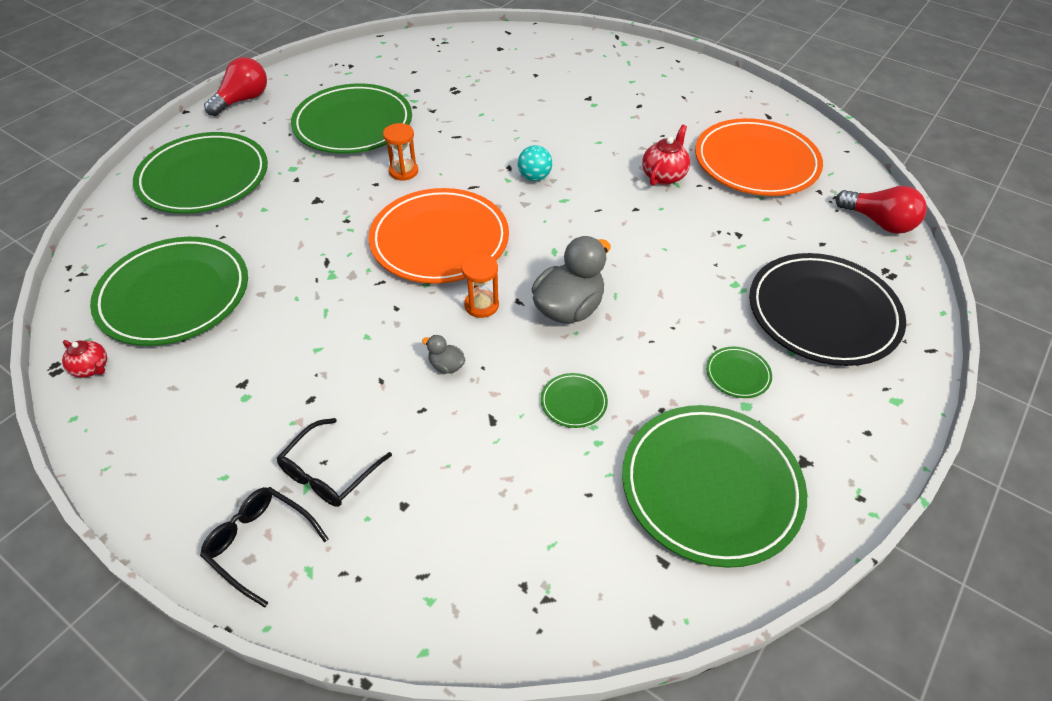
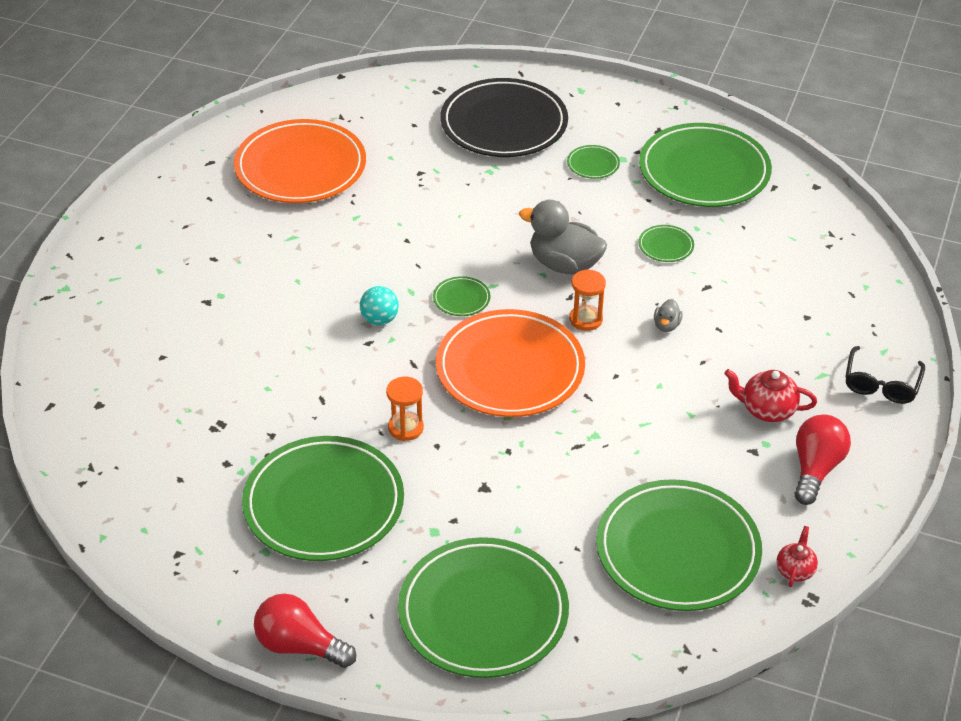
camera: 105 degrees left, 5 degrees down
(329, 472) = (804, 365): black glasses -> none
(543, 228) = (461, 299): none -> green plate
(664, 175) = (344, 227): red teapot -> red teapot (767, 410)
(879, 222) = (371, 93): red light bulb -> red light bulb (815, 469)

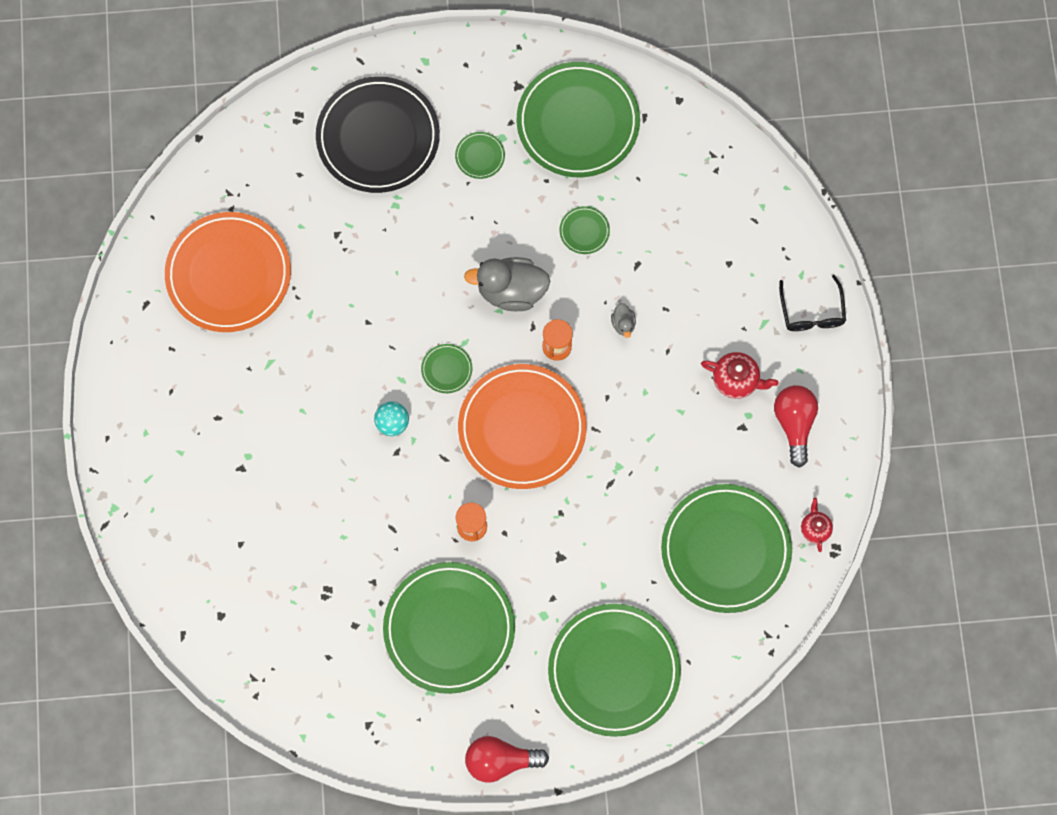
camera: 25 degrees left, 30 degrees up
(767, 410) = (736, 380): red teapot -> red teapot turned 150 degrees counterclockwise

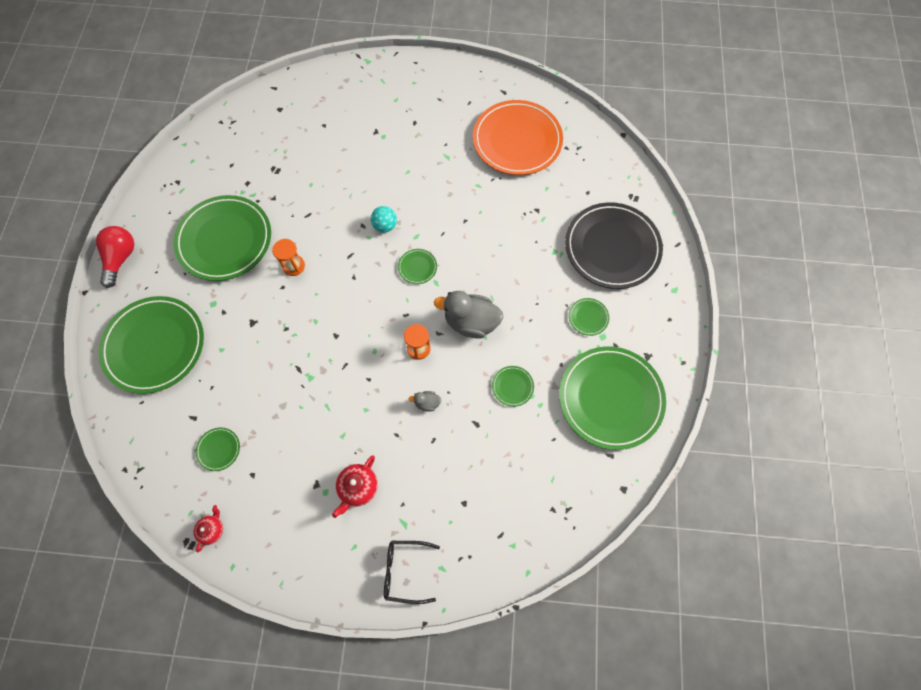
camera: 100 degrees right, 5 degrees down
(511, 291) = (471, 322): grey duck -> grey duck turned 90 degrees counterclockwise
(522, 428) = (359, 312): orange plate -> none
(725, 549) = (219, 449): green plate -> green plate, size x0.40
(794, 424) = (307, 531): red light bulb -> none
(815, 528) = (212, 529): red teapot -> red teapot turned 75 degrees counterclockwise

